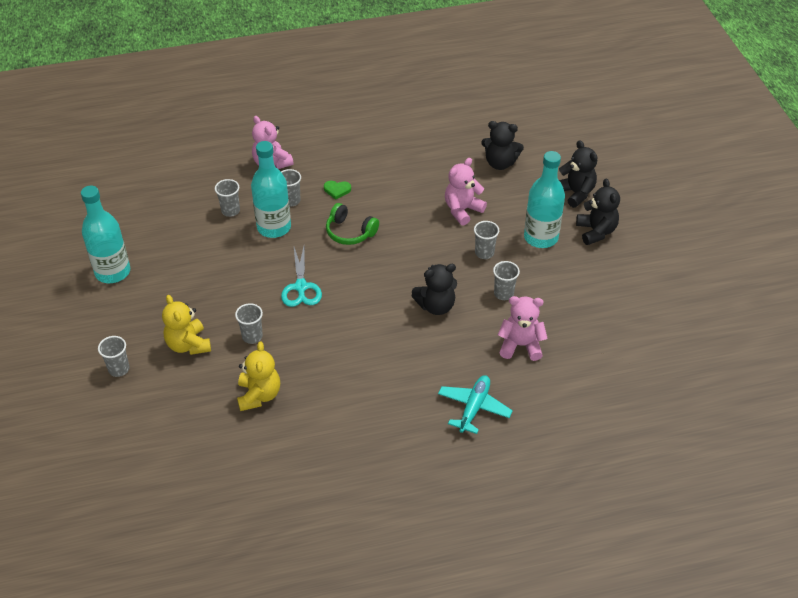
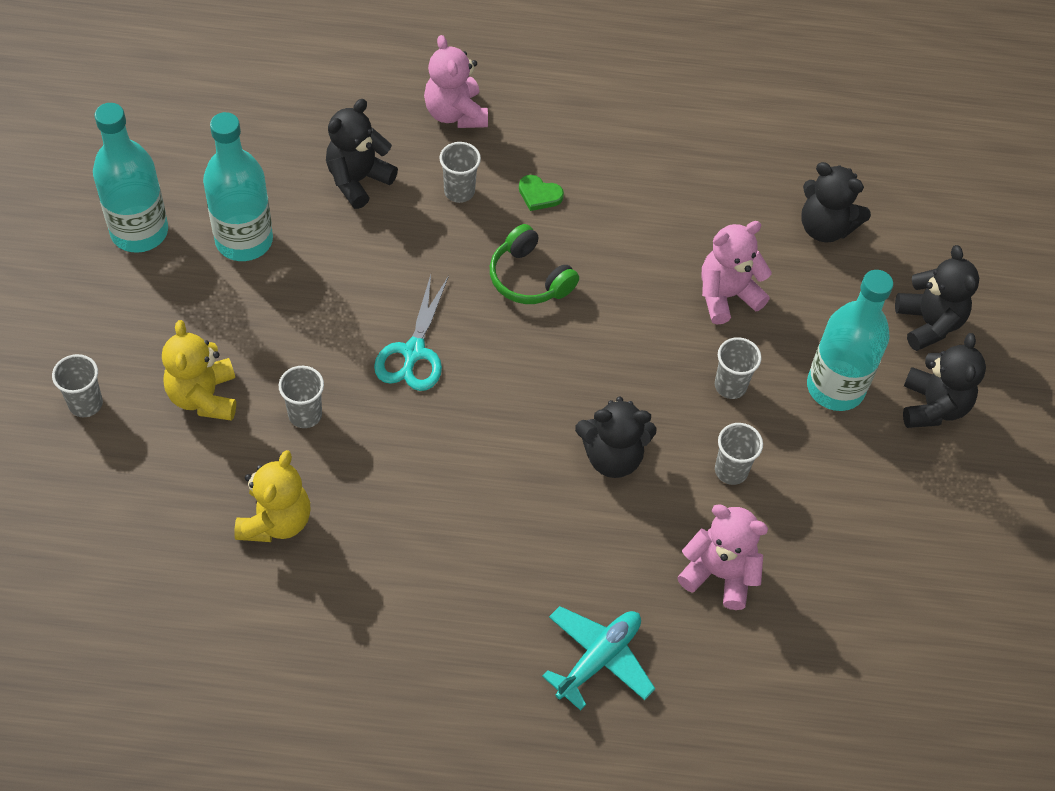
camera: 15 degrees right, 10 degrees up
(230, 211) = (358, 180): grey cup -> black teddy bear
(274, 227) = (413, 231): turquoise bottle -> turquoise bottle (244, 240)

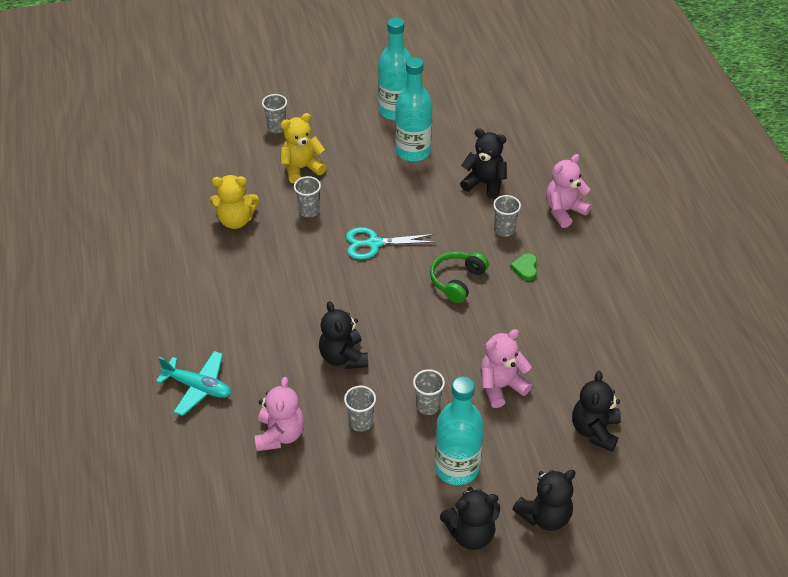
camera: 75 degrees right, 10 degrees down
(727, 295) = (501, 386): pink teddy bear -> pink teddy bear turned 75 degrees counterclockwise

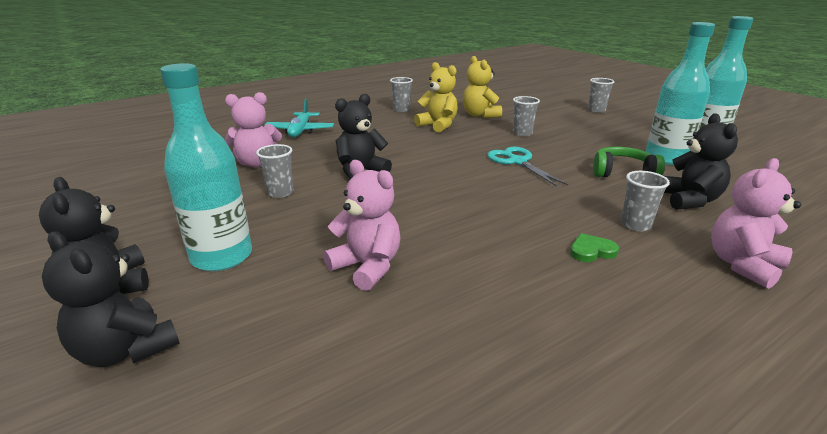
camera: 70 degrees right, 20 degrees down
(302, 168) = (566, 124): yellow teddy bear -> yellow teddy bear (438, 125)
(427, 406) = (314, 223): grey cup -> grey cup (401, 109)
(457, 281) = (516, 209): green headphones -> green headphones (623, 173)
(564, 211) = (742, 265): pink teddy bear -> pink teddy bear turned 75 degrees counterclockwise
(594, 430) = (313, 380): black teddy bear -> none

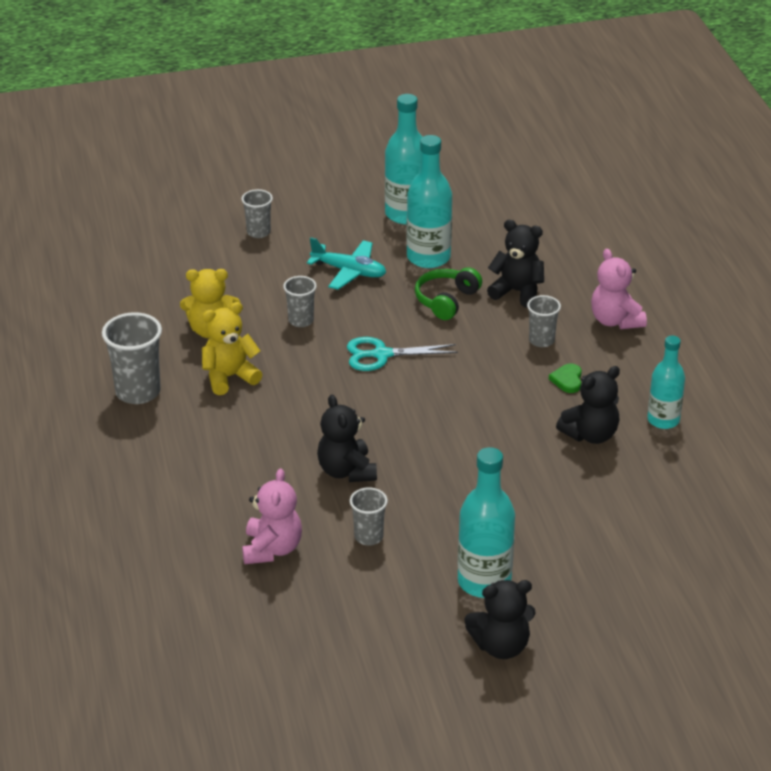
camera: 70 degrees left, 10 degrees up
(126, 350) = (589, 628): black teddy bear -> black teddy bear (590, 434)
(300, 131) = (171, 501): turquoise plane -> turquoise plane (349, 271)
(367, 267) = (537, 501): pink teddy bear -> none
(401, 109) = (138, 392): grey cup -> grey cup, size x1.70
(601, 342) = (663, 420): none -> turquoise bottle

